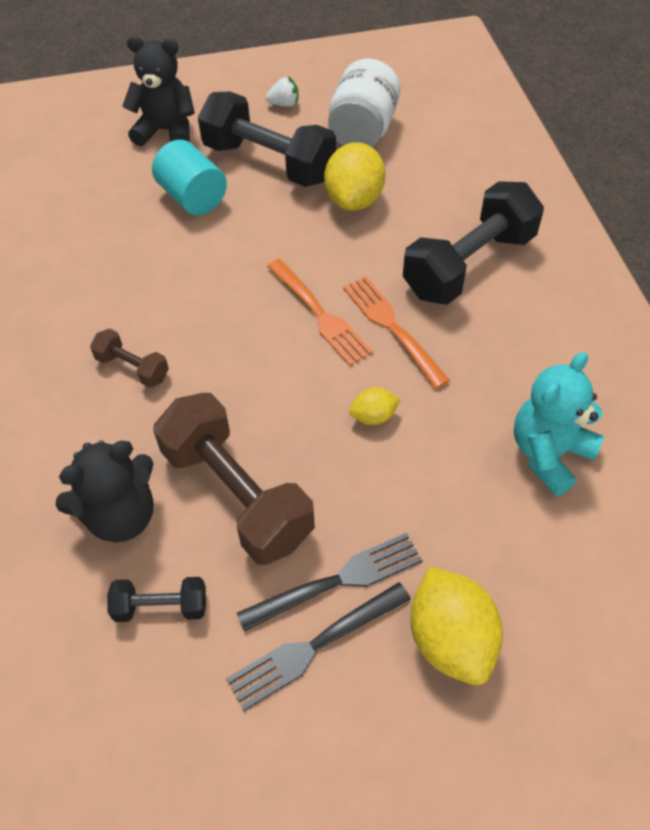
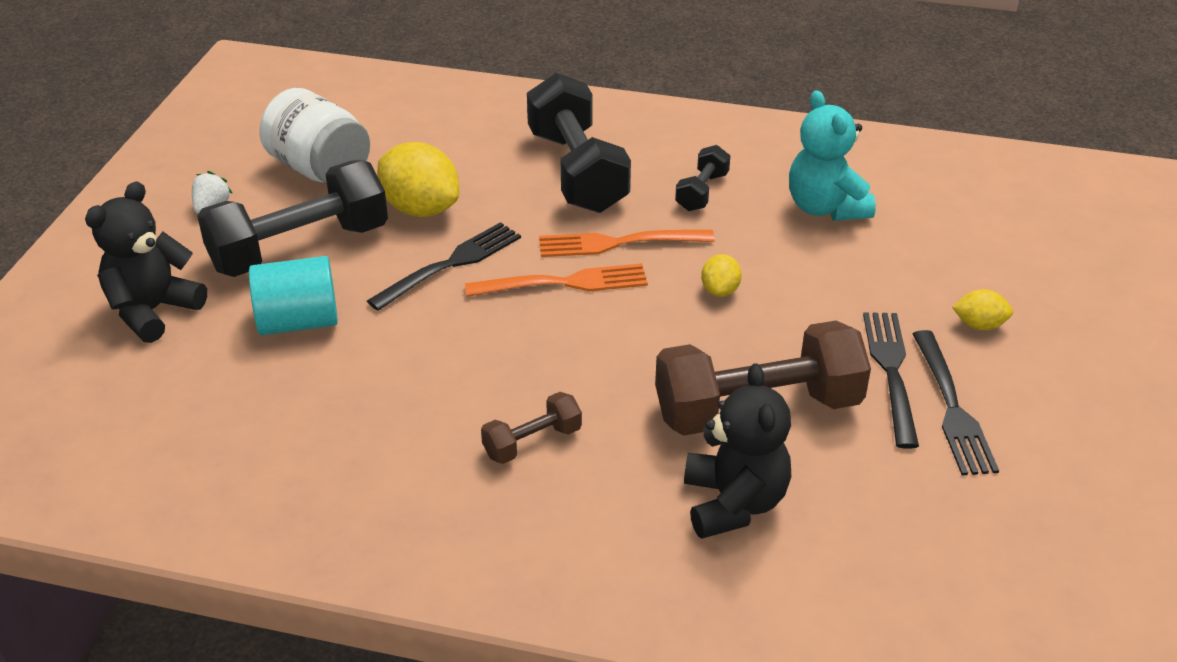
camera: 65 degrees left, 15 degrees down
(161, 607) = (862, 500): black dumbbell -> black dumbbell (702, 192)
(300, 243) = (450, 264): none -> black fork
(451, 639) = (979, 325): yellow lemon -> yellow lemon, size x0.51

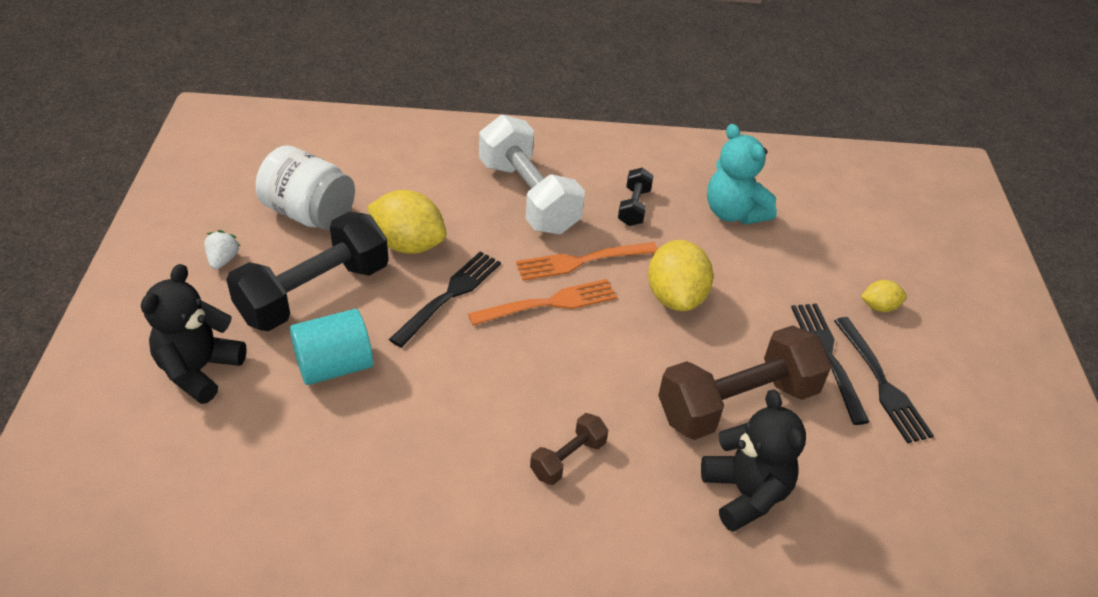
camera: 15 degrees left, 5 degrees up
(577, 171) = (528, 197): black dumbbell -> white dumbbell
(720, 290) = (675, 297): yellow lemon -> yellow lemon, size x1.95

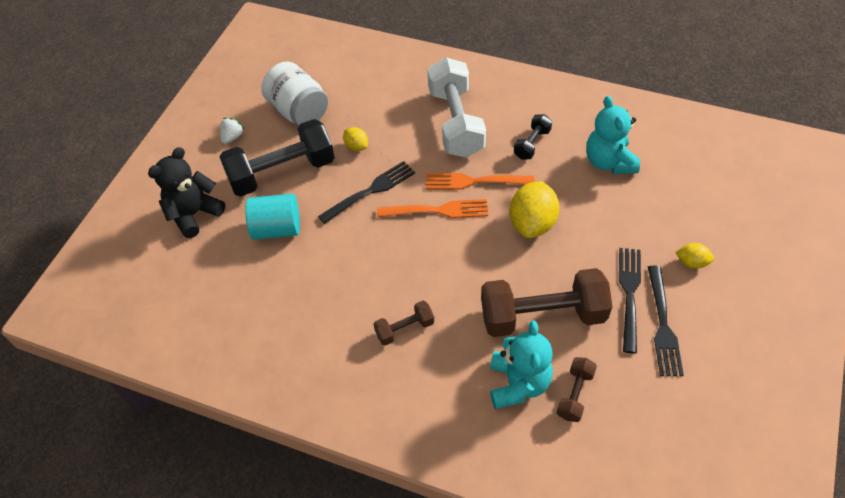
camera: 25 degrees right, 10 degrees up
(408, 244) = (356, 146): yellow lemon -> yellow lemon, size x0.51
(745, 493) = (518, 383): black teddy bear -> turquoise teddy bear
(820, 490) = (575, 394): none -> brown dumbbell

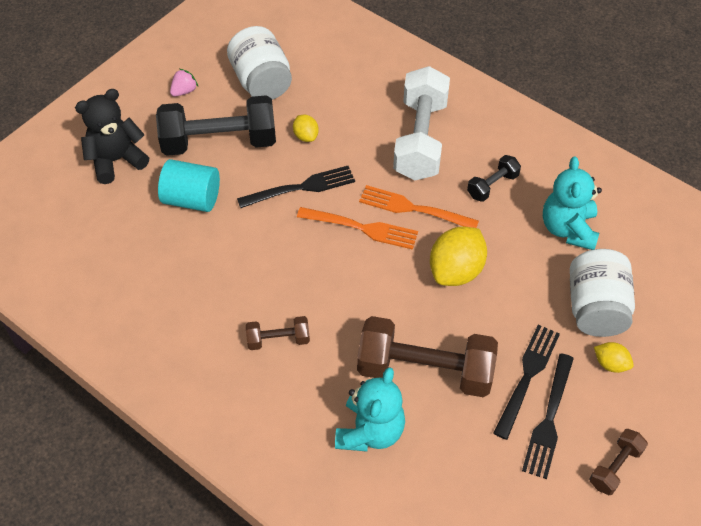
camera: 15 degrees right, 0 degrees up
(232, 137) = (184, 91): white strawberry -> pink strawberry
(575, 394) = (424, 461): brown dumbbell -> brown dumbbell (615, 467)
(659, 220) = (595, 308): none -> white jar

